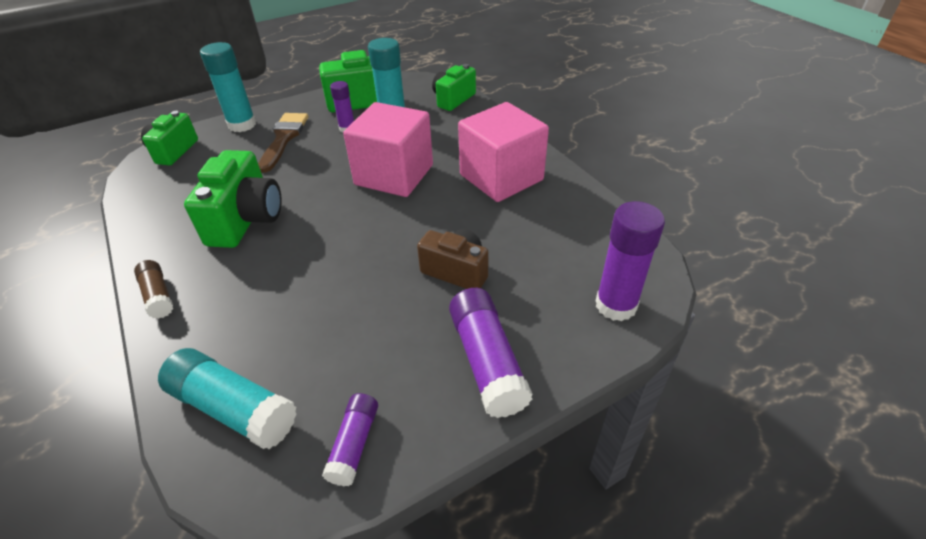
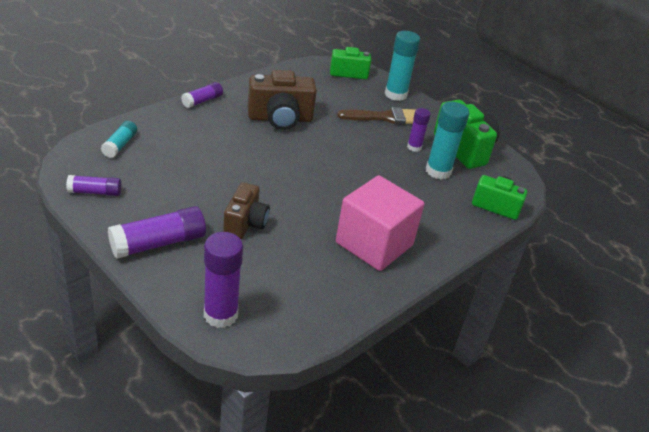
camera: 70 degrees right, 5 degrees down
(158, 296) = (202, 101): brown glue stick -> purple glue stick
(234, 408) = (120, 145): turquoise glue stick -> turquoise glue stick, size x0.59
(246, 220) = (280, 119): green camera -> brown camera
(394, 175) = (356, 180): pink cube -> none

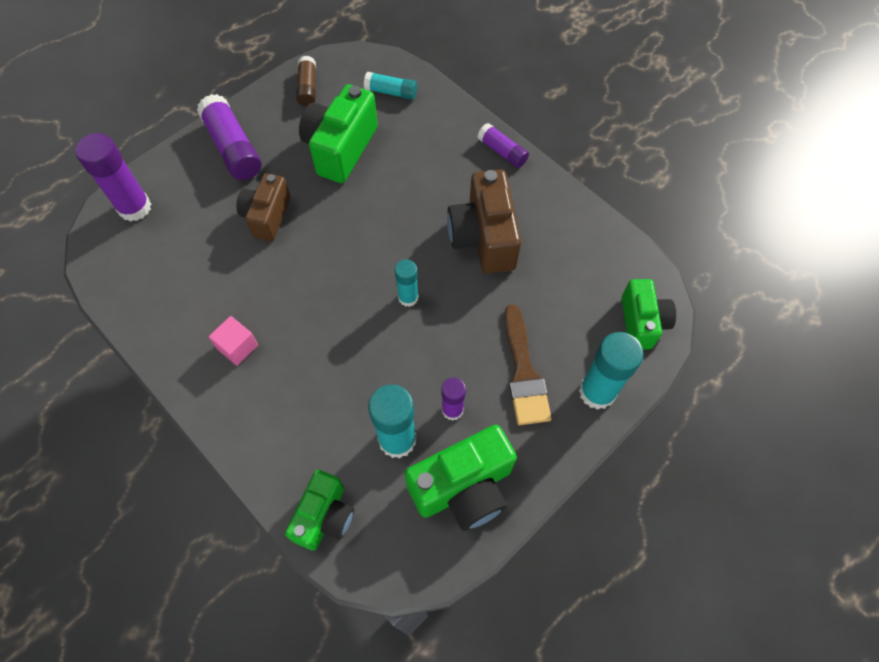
camera: 95 degrees right, 25 degrees up
(95, 192) = (307, 87): purple glue stick -> brown glue stick
(177, 177) = (340, 148): none -> green camera
(245, 223) = (267, 216): brown camera -> brown camera turned 90 degrees clockwise
(329, 156) = (408, 297): none -> turquoise glue stick
(374, 244) = (237, 347): pink cube -> pink cube, size x0.43

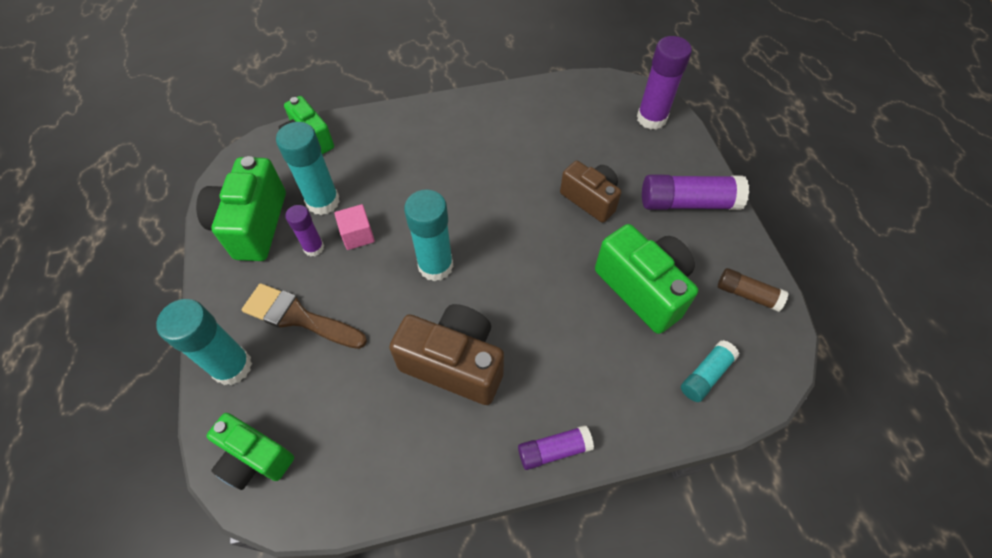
camera: 120 degrees right, 5 degrees down
(237, 347) = (474, 138): pink cube -> pink cube (357, 235)
(408, 297) = (435, 266): turquoise glue stick -> turquoise glue stick, size x1.69

